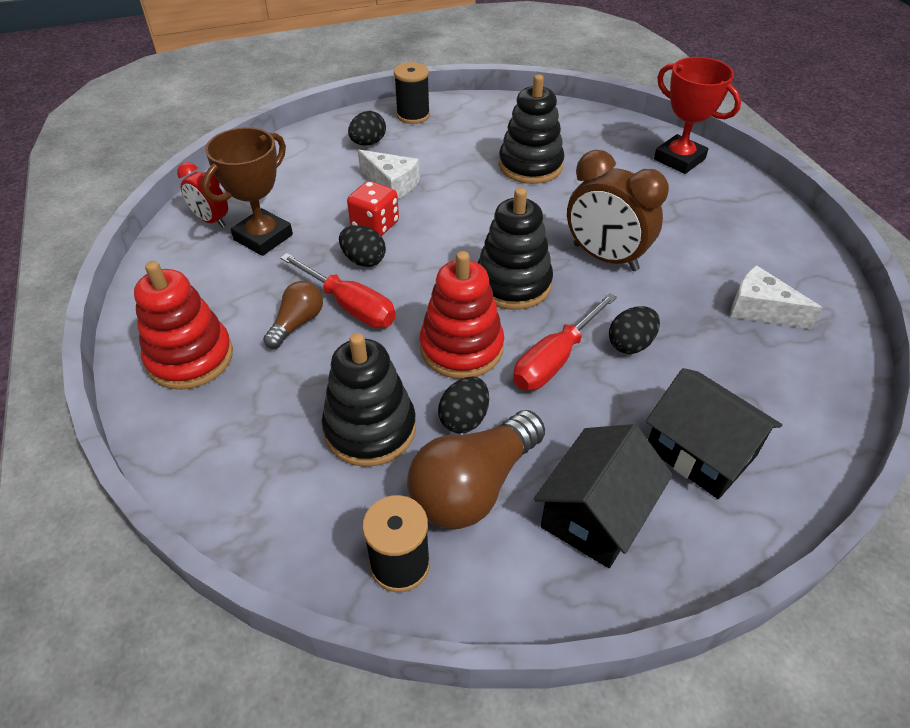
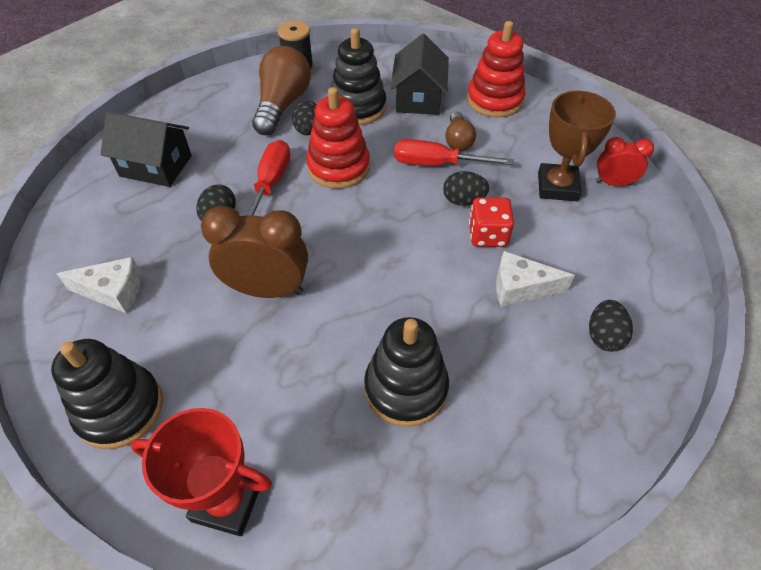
camera: 150 degrees right, 5 degrees up
(413, 115) = (610, 416): black spool -> none
(513, 284) = (333, 229): black stacking toy -> black stacking toy (120, 409)
(595, 514) = (211, 117): black house -> black house (418, 98)

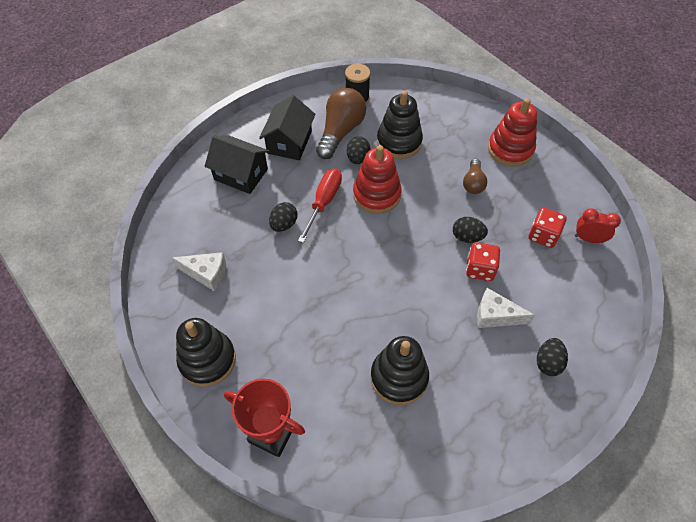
camera: 10 degrees right, 5 degrees up
(267, 289) = (312, 288): brown clock -> none
(418, 98) = (449, 139): black house -> black house (289, 142)
(437, 164) = (453, 202): red screwdriver -> none
(557, 186) = (543, 235): brown trophy -> red dice

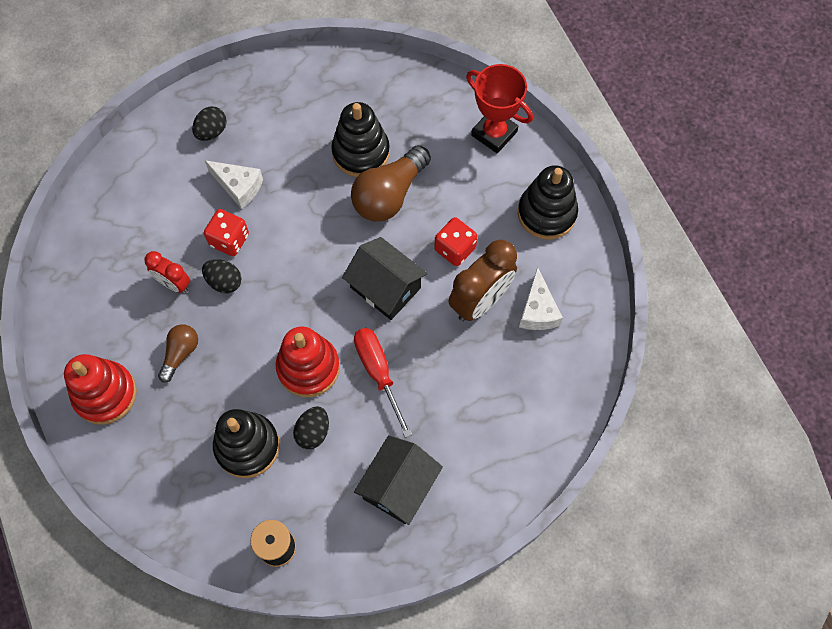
camera: 165 degrees left, 10 degrees up
(206, 273) = (538, 310): white cheese -> white cheese turned 120 degrees counterclockwise
(241, 174) = (476, 446): black house -> black house (385, 287)
(256, 270) = (480, 301): none -> brown clock
(284, 224) = (435, 353): black egg -> none
(323, 202) = (378, 373): red screwdriver -> red screwdriver turned 120 degrees clockwise
(340, 132) = (322, 487): brown light bulb -> brown light bulb (389, 195)
(543, 235) = (137, 262): red dice -> red dice (455, 249)
(588, 239) = (88, 245): red clock -> red clock (174, 284)

